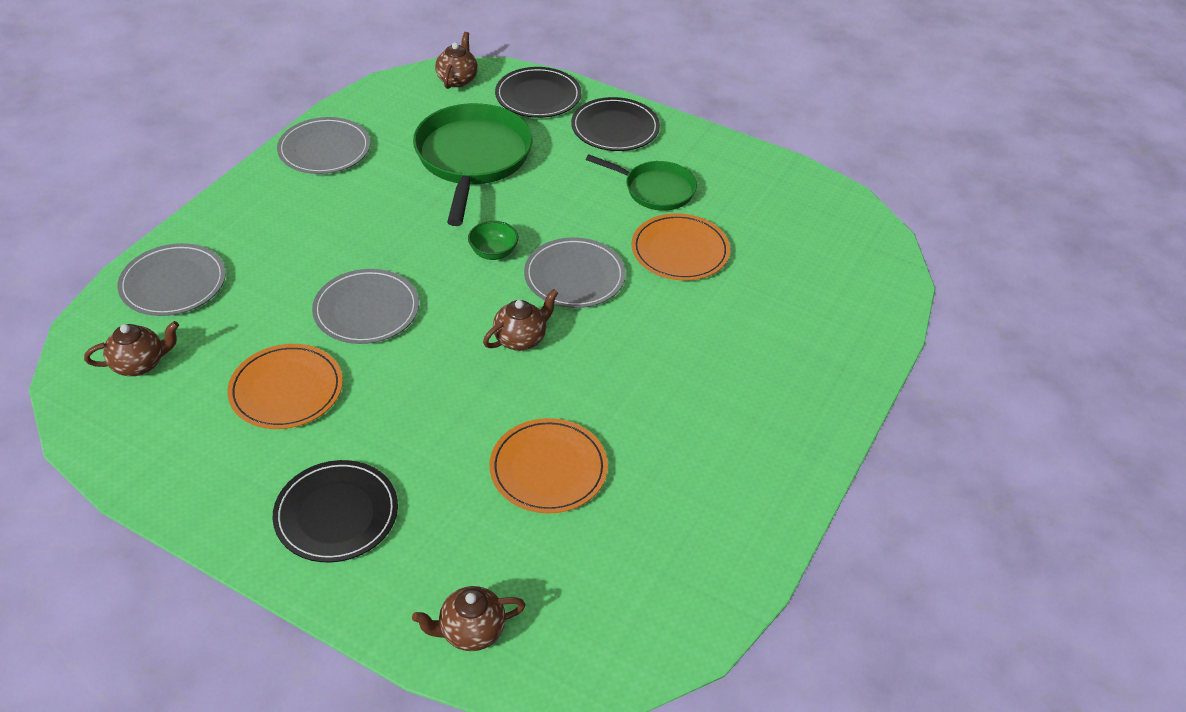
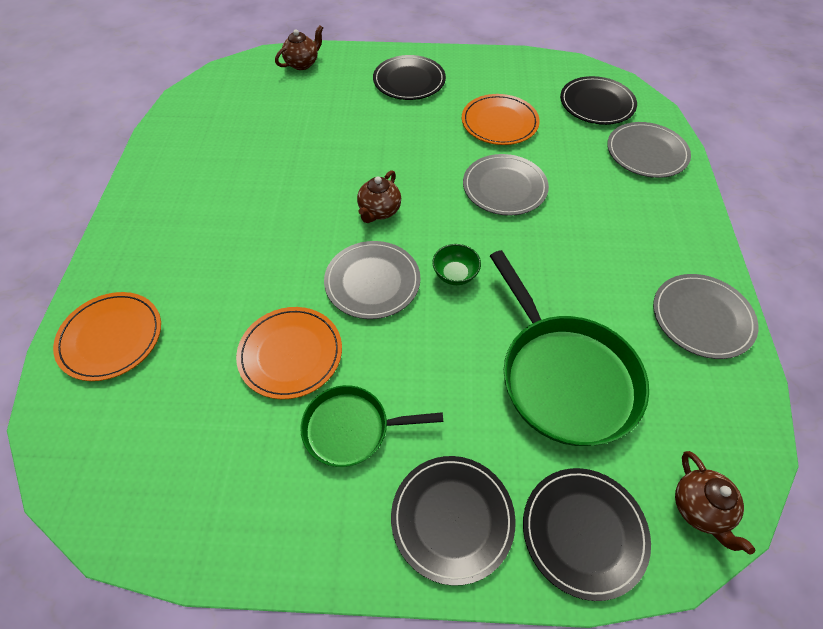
camera: 155 degrees right, 10 degrees up
(140, 364) = (597, 103): brown teapot -> black plate
(548, 469) = (306, 140): orange plate -> orange plate (111, 337)

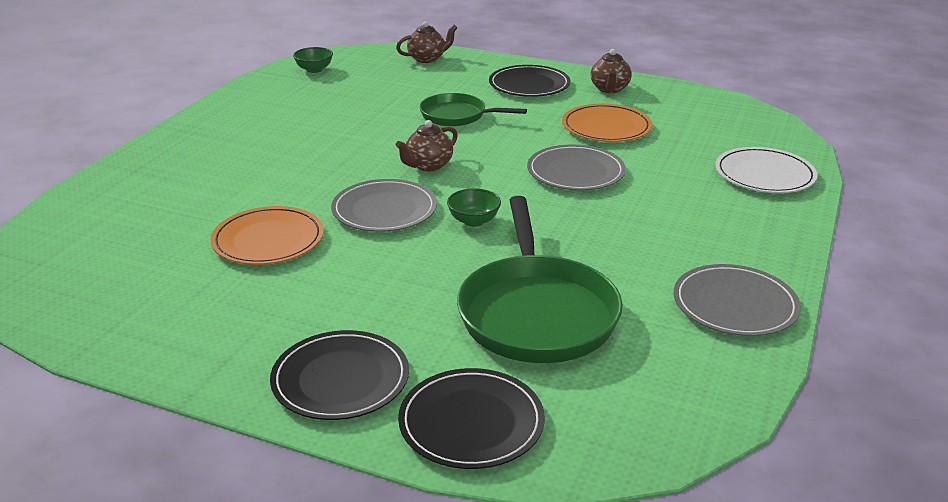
camera: 20 degrees right, 25 degrees down
(111, 337) = (117, 198): orange plate -> none
(205, 101) = (314, 70): none -> green bowl
(351, 429) = (288, 299): green pan -> green pan (457, 116)
(597, 103) = (732, 130): black plate -> none
(646, 153) = (764, 174): grey plate -> white plate
(699, 508) = (618, 439): brown teapot -> brown teapot (609, 89)

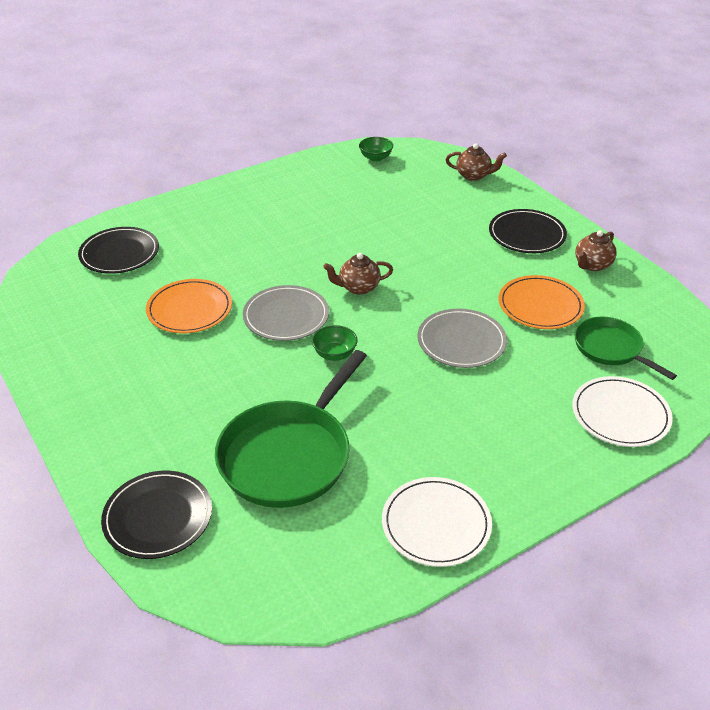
camera: 35 degrees right, 10 degrees up
(340, 379) = (121, 442): black plate -> black plate (119, 253)
(457, 116) = (432, 246): green pan -> green pan (611, 348)
(735, 304) = (436, 524): grey plate -> white plate

